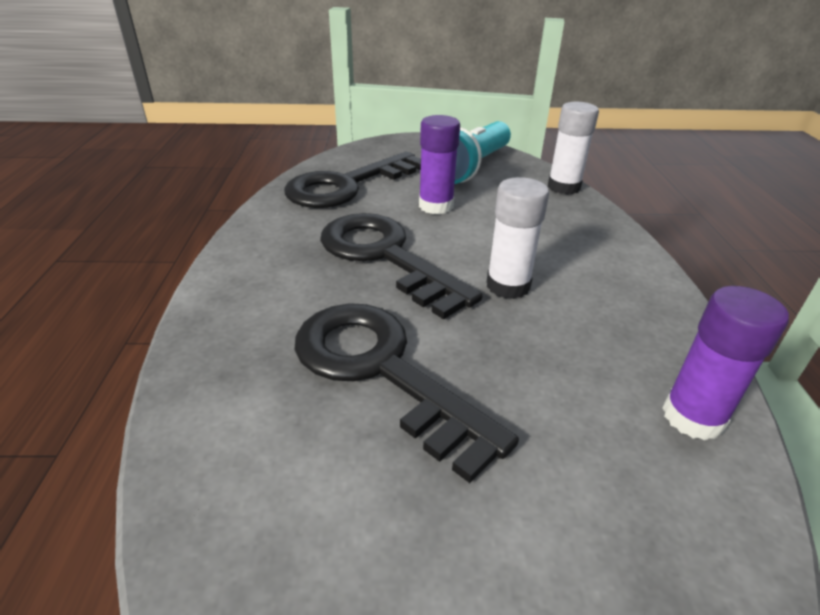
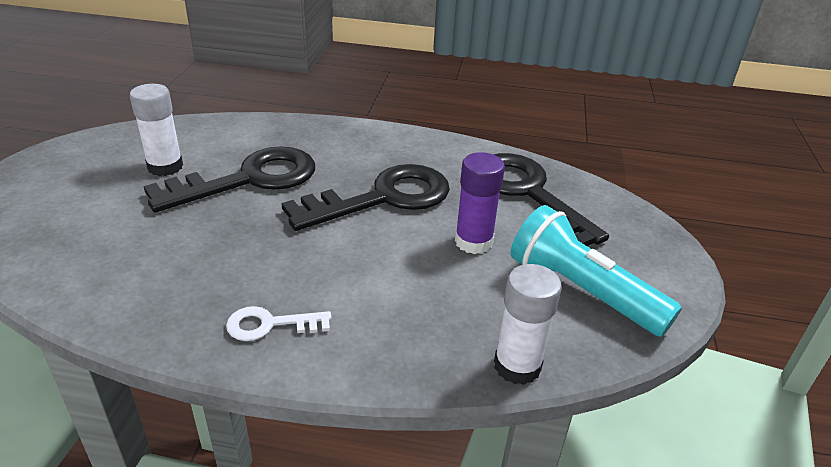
camera: 100 degrees right, 0 degrees up
(508, 286) = (312, 254): white glue stick -> white glue stick (165, 167)
(621, 290) = (270, 325): none -> white key
(693, 417) = (113, 298): purple glue stick -> none

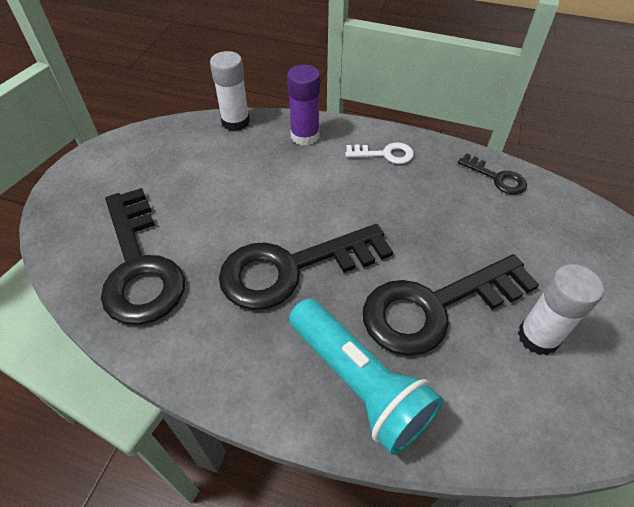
camera: 170 degrees left, 15 degrees up
(115, 300) = (496, 178): none -> black key
(473, 242) = (222, 210): purple glue stick -> purple glue stick (305, 136)
(581, 291) = (163, 162): turquoise flashlight -> turquoise flashlight (359, 383)

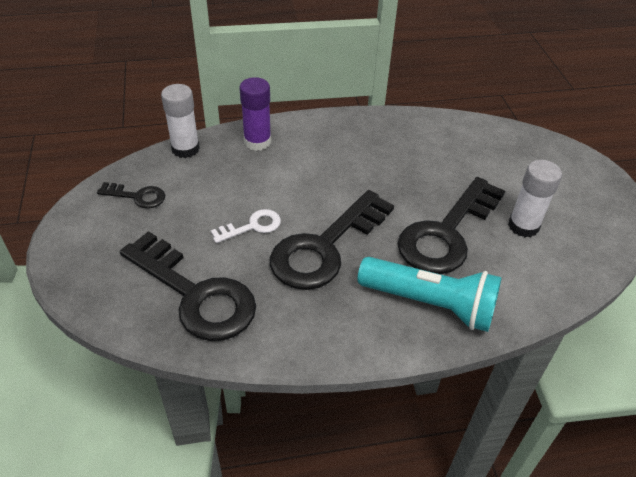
camera: 30 degrees left, 5 degrees down
(385, 154) = (334, 136): white key -> white key (252, 226)
(496, 178) = (429, 127): black key -> black key (137, 196)

